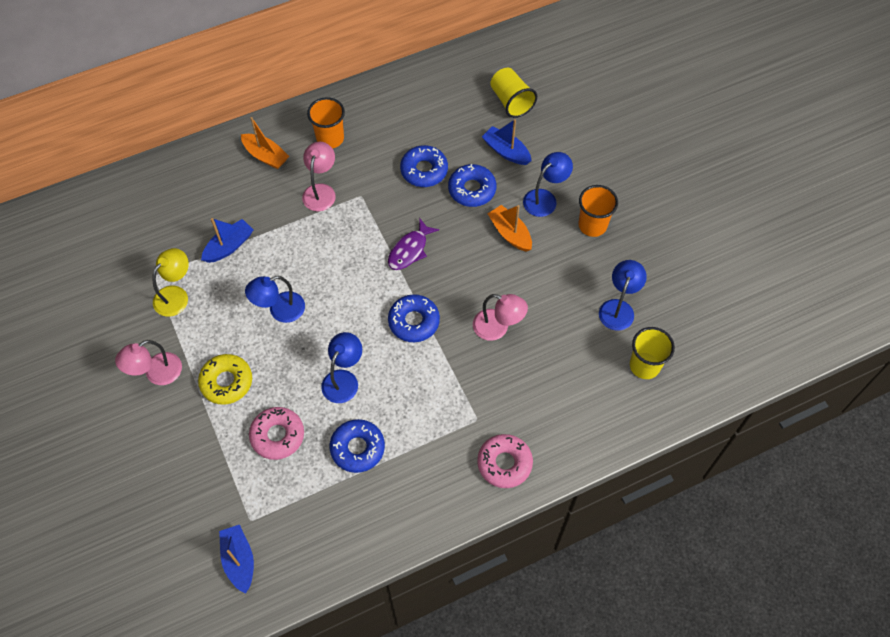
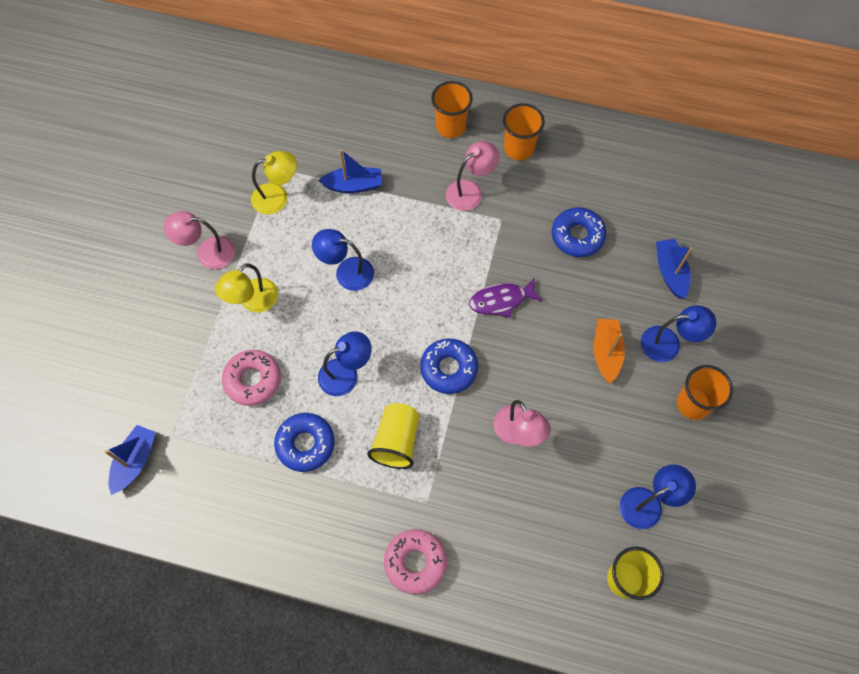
camera: 40 degrees right, 5 degrees up
(226, 382) = (253, 302): yellow donut -> yellow lamp
(266, 156) = (450, 126): orange boat -> orange cup
(472, 189) = (606, 285): blue donut -> none
(511, 101) = (717, 227): yellow cup -> yellow cup (396, 441)

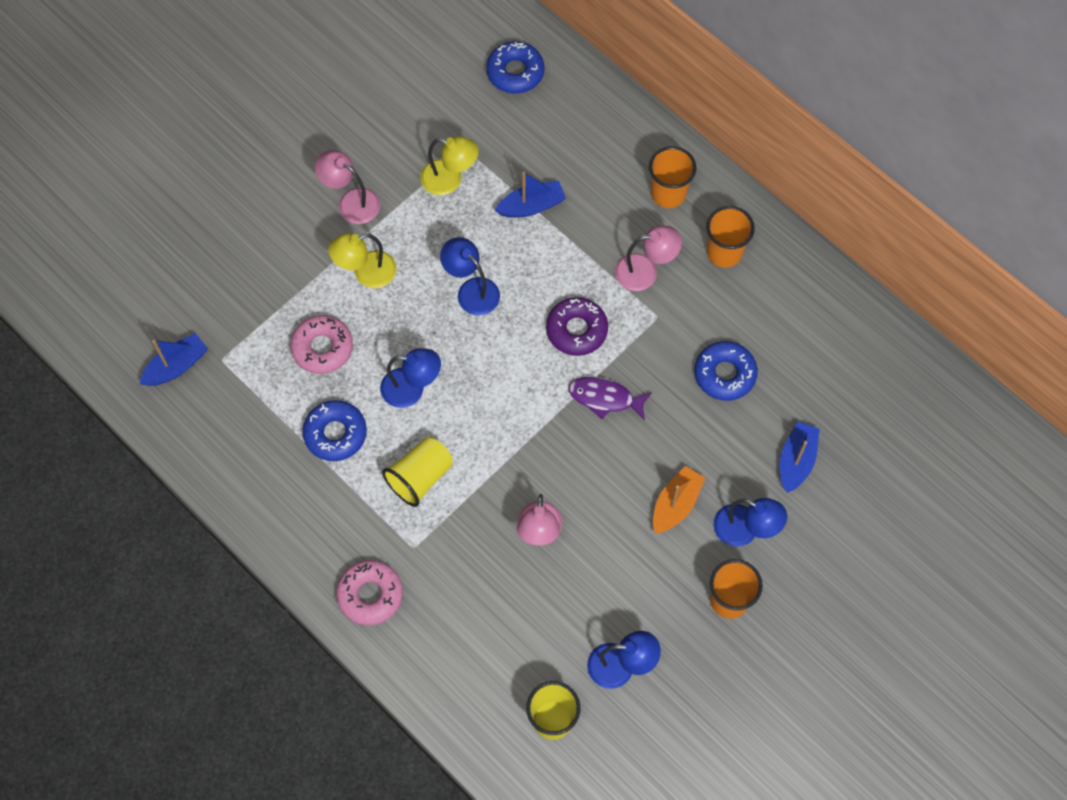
camera: 30 degrees right, 0 degrees up
(354, 185) = (531, 206): blue boat -> blue boat turned 45 degrees counterclockwise
(447, 260) = (576, 330): none -> purple donut
(449, 368) = (511, 436): blue donut -> blue donut (515, 72)

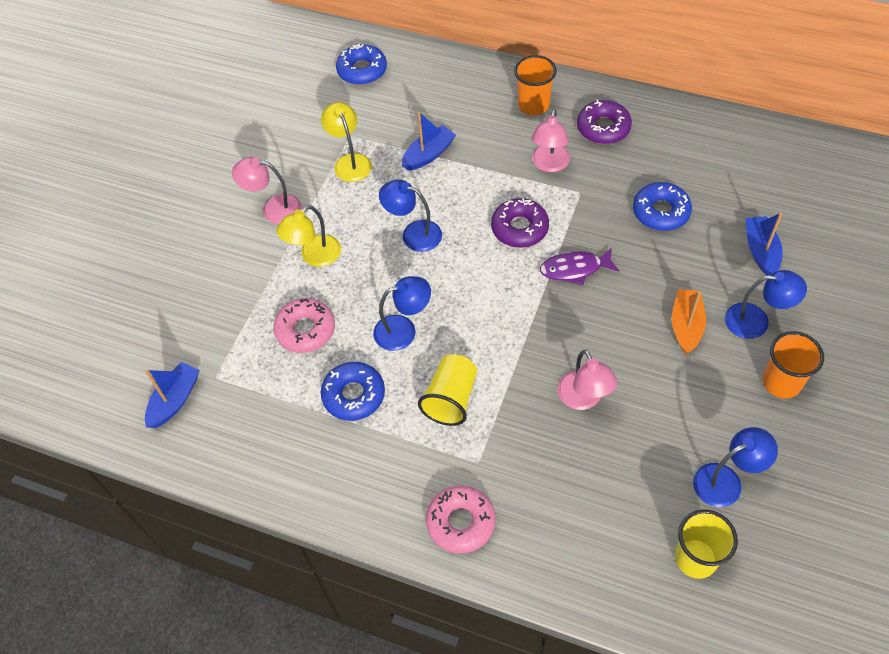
camera: 20 degrees left, 10 degrees down
(450, 180) = (350, 162): yellow lamp -> yellow lamp turned 105 degrees counterclockwise
(645, 271) = (549, 165): pink lamp -> pink lamp turned 135 degrees clockwise
(724, 252) = (603, 128): orange cup -> purple donut

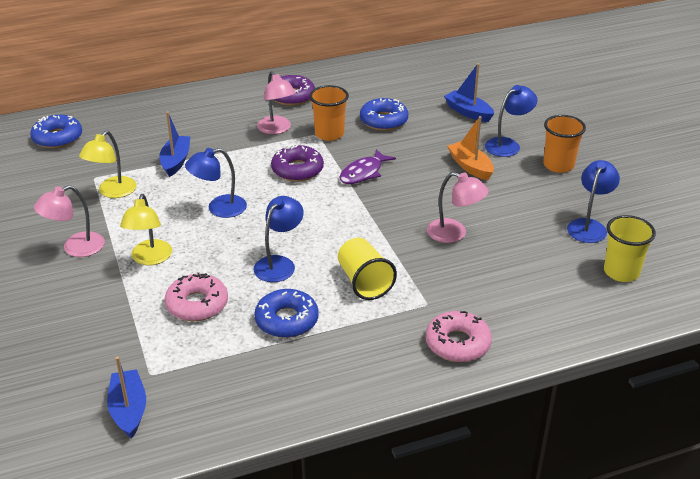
camera: 45 degrees left, 20 degrees down
(350, 162) = (112, 192): yellow lamp -> yellow lamp turned 90 degrees counterclockwise
(533, 105) = (226, 104): orange cup -> orange cup (329, 134)

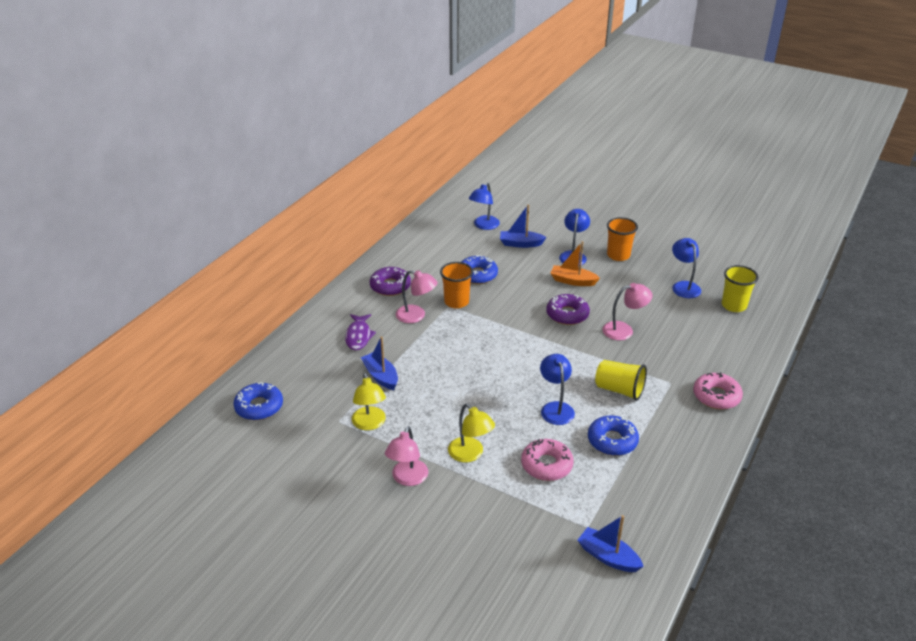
camera: 40 degrees left, 0 degrees up
(219, 208) = (462, 393): blue lamp -> blue lamp (484, 226)
(297, 170) = (473, 338): purple donut -> purple donut (567, 314)
(363, 173) = (517, 318): purple fish -> purple fish (358, 336)

